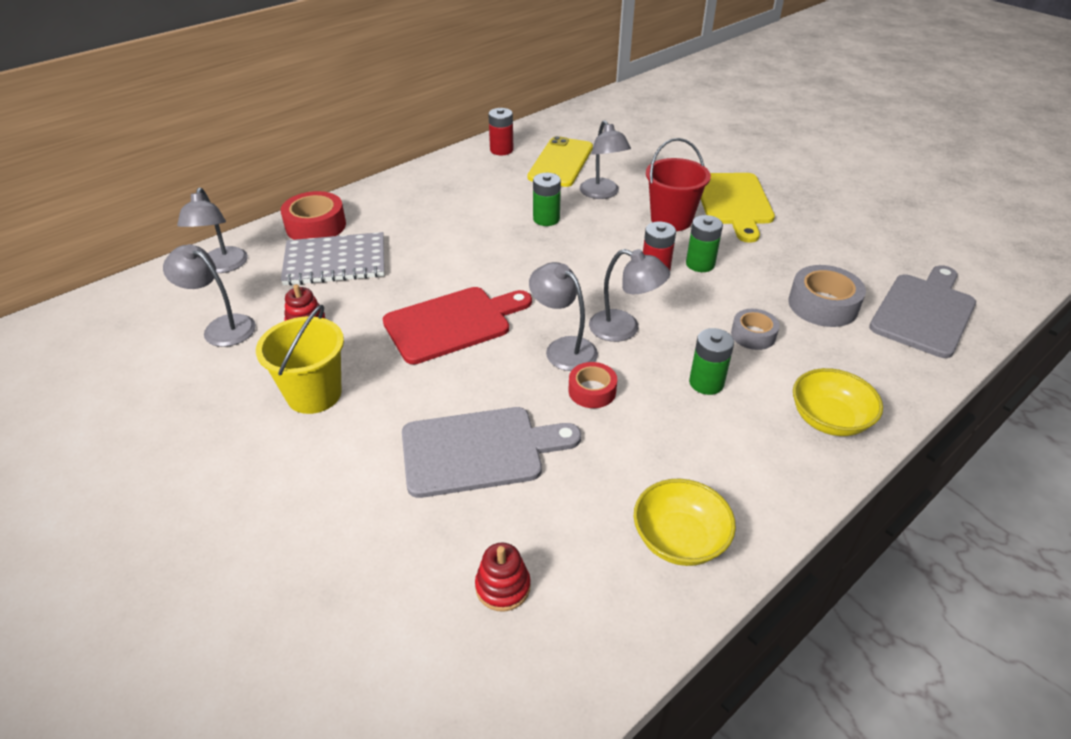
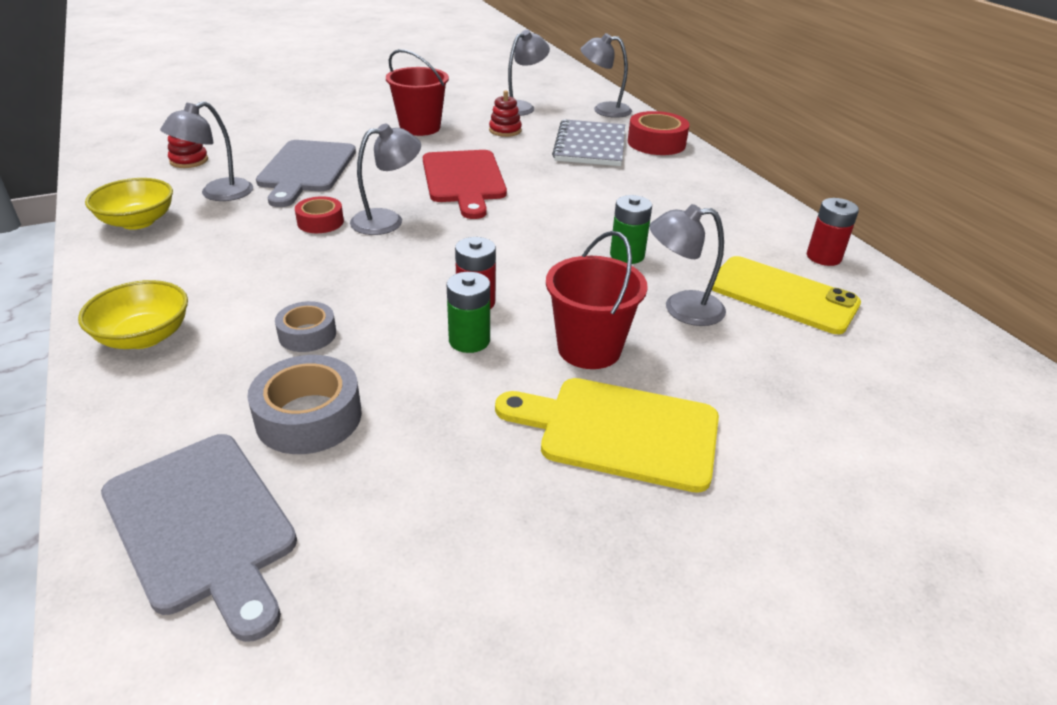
camera: 105 degrees right, 5 degrees down
(314, 394) = (420, 127): yellow bucket -> red bucket
(624, 329) = (388, 256): grey lamp -> grey lamp (217, 194)
(706, 383) = (270, 280): green battery -> none

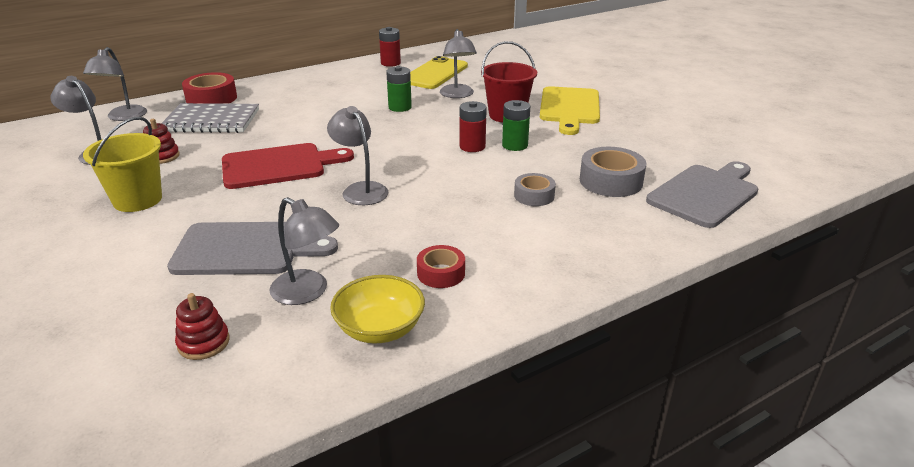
camera: 95 degrees left, 5 degrees down
(144, 337) = (570, 260): yellow bowl -> none
(320, 222) = (367, 219): red tape -> red tape (441, 273)
(420, 127) = (137, 200): red bucket -> yellow bucket

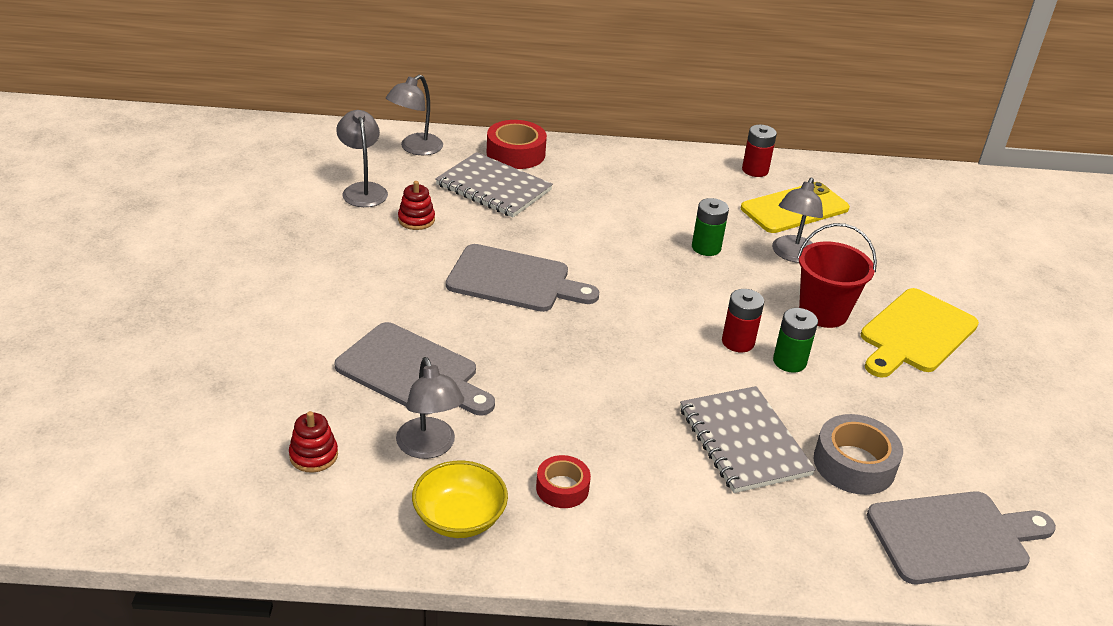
camera: 30 degrees right, 5 degrees up
(137, 200) = (361, 268): yellow bucket -> none
(279, 166) = (514, 280): red cutting board -> grey cutting board
(360, 190) = (569, 348): grey lamp -> none
(534, 195) = (744, 441): grey tape -> grey notebook

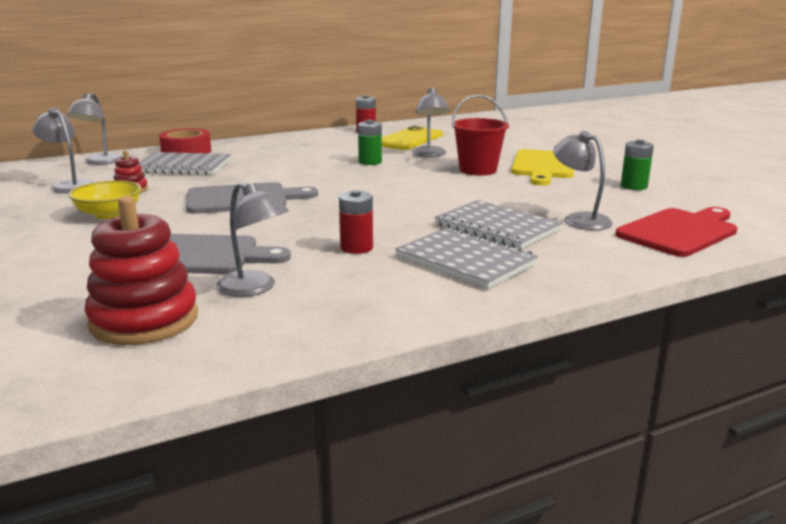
camera: 25 degrees left, 15 degrees down
(313, 455) = (144, 320): red stacking toy -> red stacking toy, size x2.07
(459, 518) = (322, 317): yellow bowl -> yellow bowl (109, 214)
(562, 488) = (392, 280): red tape -> none
(659, 487) = (465, 261): none -> grey notebook
(738, 342) = (439, 191): red battery -> red battery (356, 248)
(789, 362) = (482, 191): green battery -> green battery (634, 186)
(854, 464) = (579, 219): grey tape -> grey lamp
(954, 537) = (680, 231): grey cutting board -> red cutting board

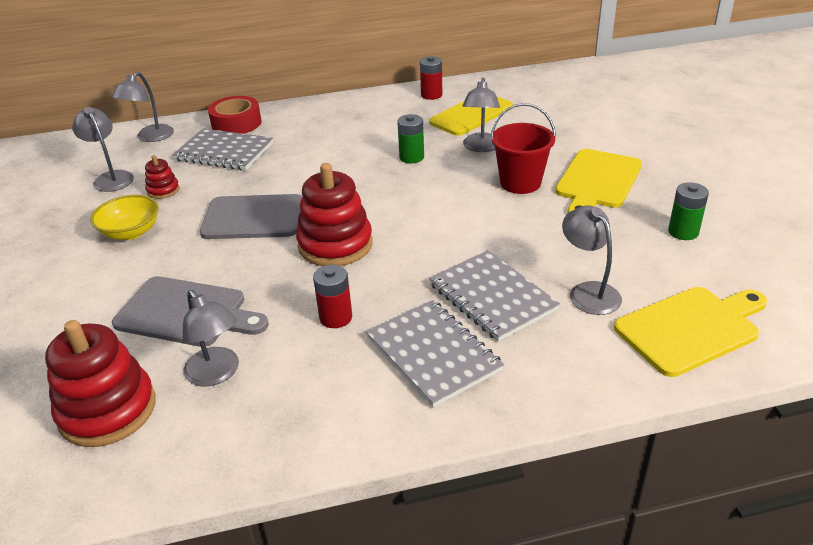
camera: 15 degrees right, 15 degrees up
(329, 209) = (335, 244): none -> red stacking toy
(680, 231) = (691, 328): red cutting board -> yellow cutting board

